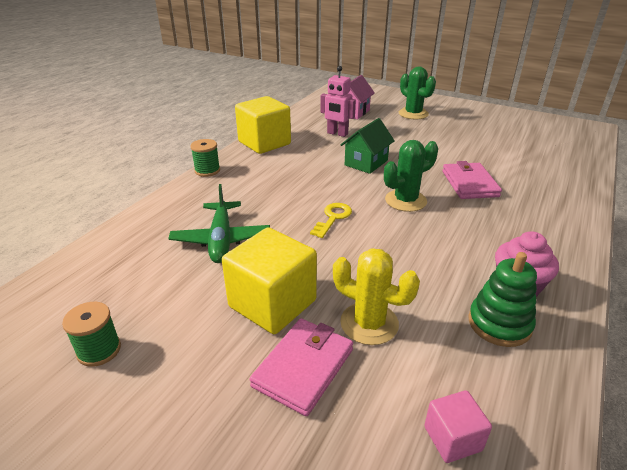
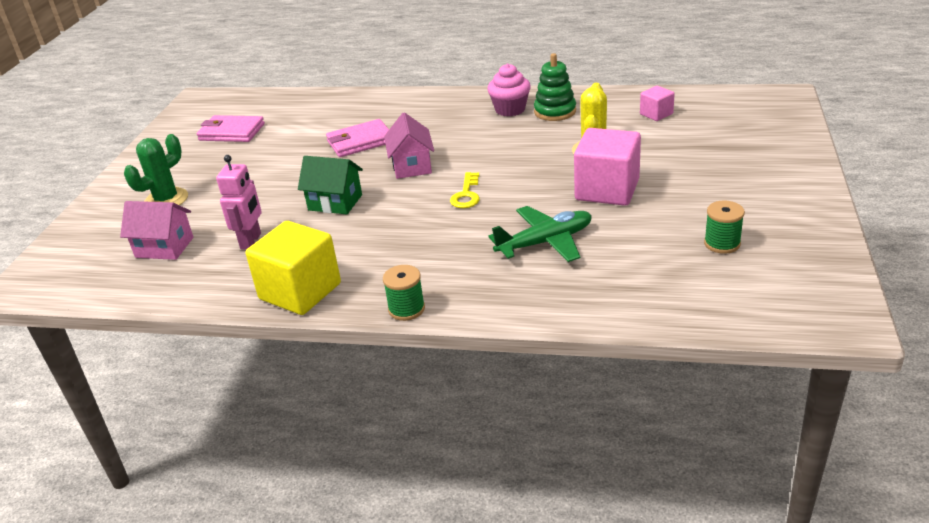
camera: 105 degrees left, 0 degrees up
(272, 303) = (607, 190): yellow cube -> pink cube
(303, 367) = (653, 162): pink wallet -> pink wallet (231, 132)
(333, 218) = (466, 194): yellow key -> yellow key turned 90 degrees counterclockwise
(405, 201) = (411, 166): green cactus -> pink house

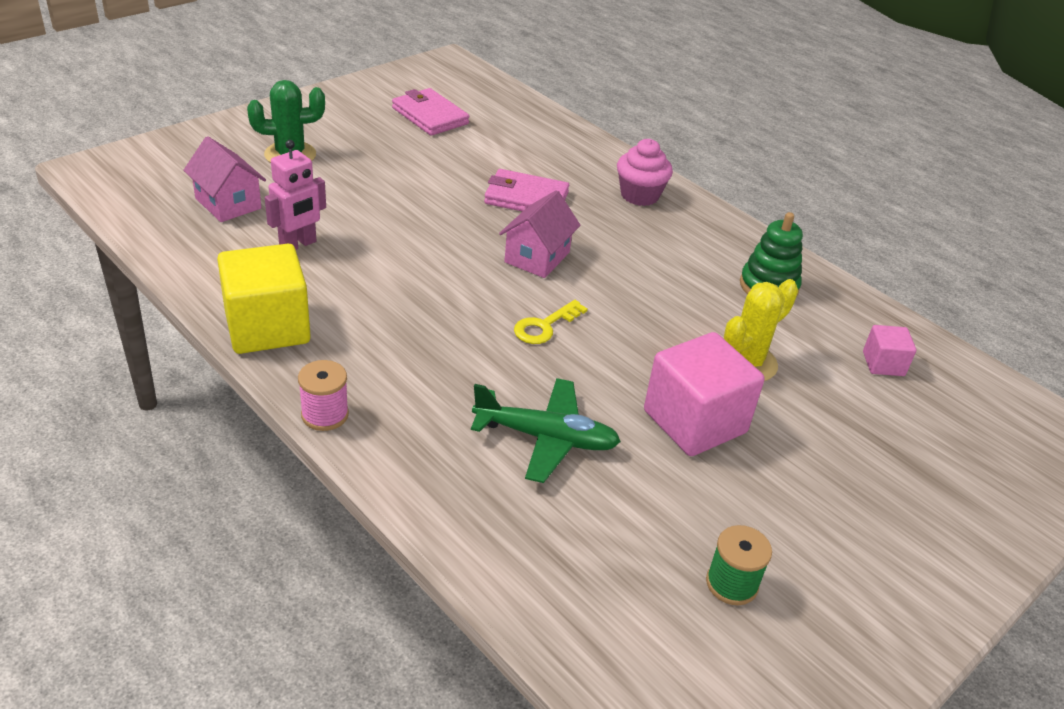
camera: 30 degrees right, 5 degrees up
(335, 202) = (417, 252): green house -> none
(406, 309) = (325, 415): green spool -> pink spool
(510, 109) = (723, 253): pink cupcake -> pink cupcake (639, 195)

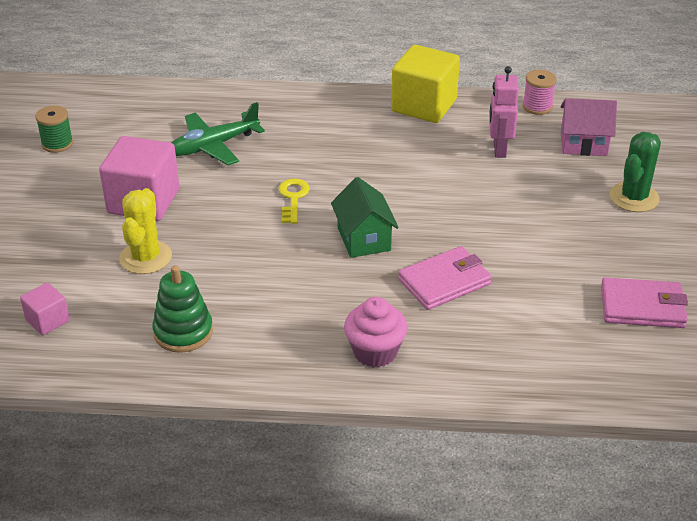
camera: 140 degrees right, 0 degrees up
(325, 415) = (328, 93): pink spool -> pink spool (537, 106)
(537, 257) = (364, 239): pink house -> green house

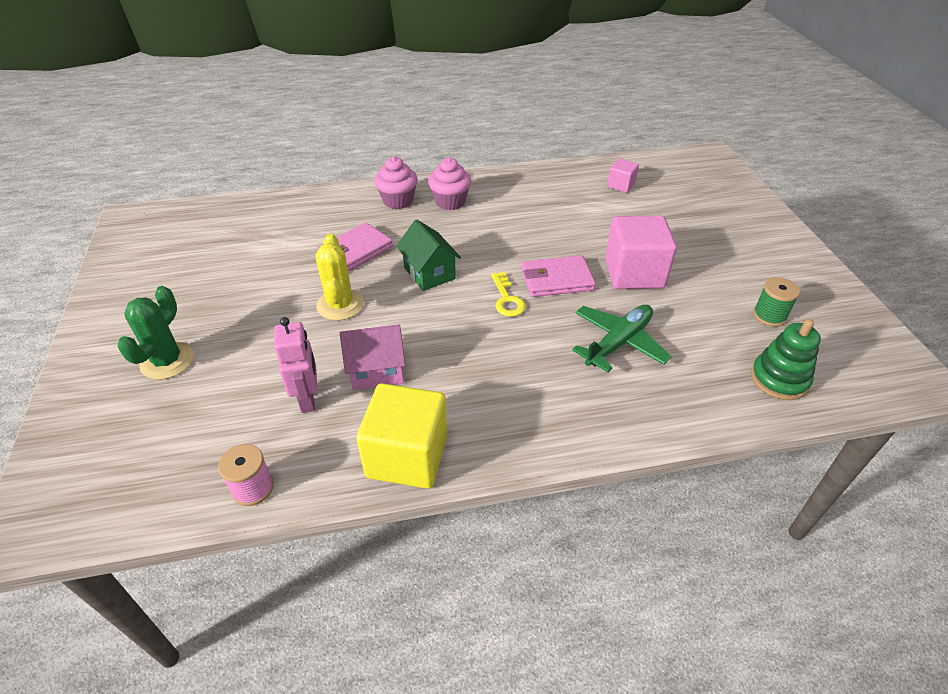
camera: 165 degrees right, 5 degrees up
(145, 257) = (592, 231): yellow cactus -> yellow cactus (340, 305)
(183, 332) = (529, 192): green stacking toy -> green stacking toy (779, 379)
(301, 336) = (450, 202): none -> pink cupcake
(583, 144) = (203, 429): pink house -> pink house (377, 371)
(642, 307) = (198, 258): pink wallet -> pink wallet (556, 280)

